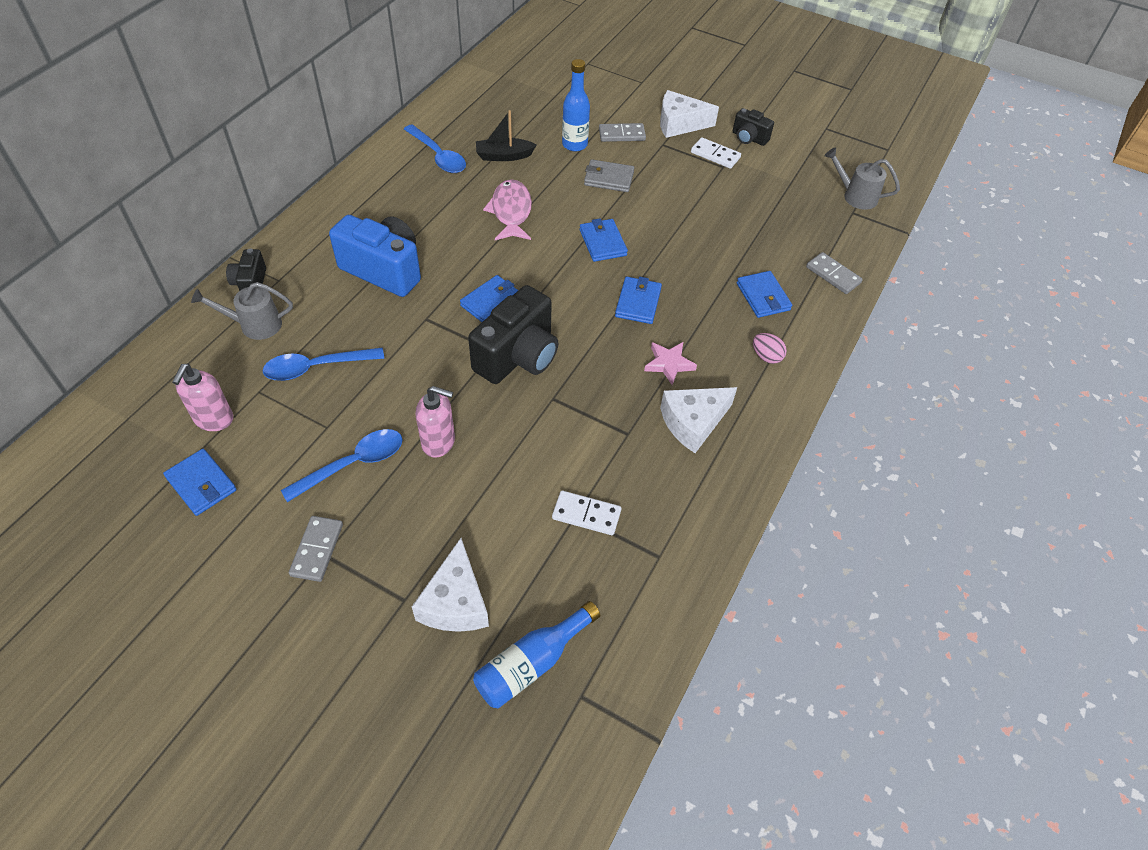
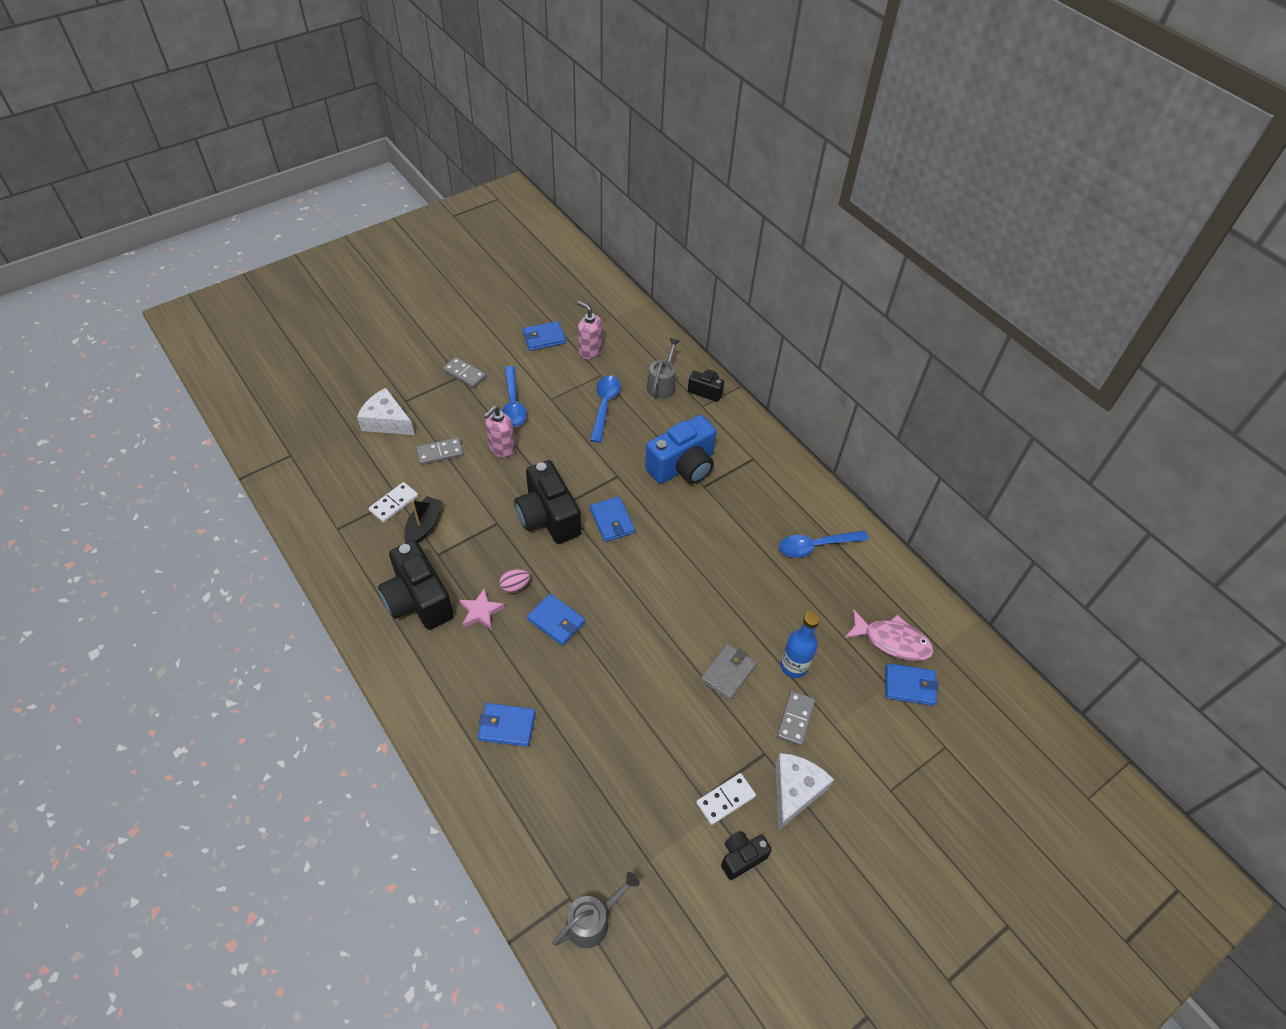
camera: 115 degrees right, 0 degrees up
(504, 156) = (797, 597): black boat -> black boat (424, 526)
(511, 212) = (714, 573): pink fish -> pink fish (892, 641)
(532, 663) = (325, 441): blue bottle -> none
(602, 243) = (641, 627): blue wallet -> blue wallet (909, 686)
(693, 422) = (418, 600): white cheese -> black camera
(766, 356) = (443, 688): pink egg -> pink egg (515, 586)
(833, 275) = (497, 810): grey domino -> grey domino (440, 452)

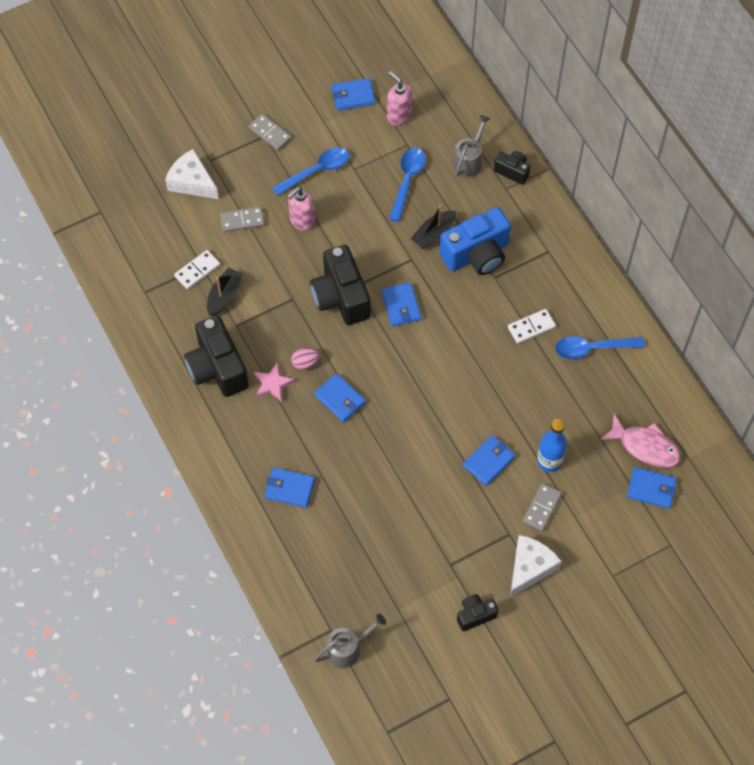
camera: 10 degrees right, 10 degrees up
(513, 403) = (316, 171): blue spoon -> blue spoon turned 120 degrees counterclockwise
(637, 451) = (434, 234): none -> black boat
(725, 800) = (469, 568): white domino -> white domino (531, 327)
(728, 673) = (488, 461): grey wallet -> blue wallet

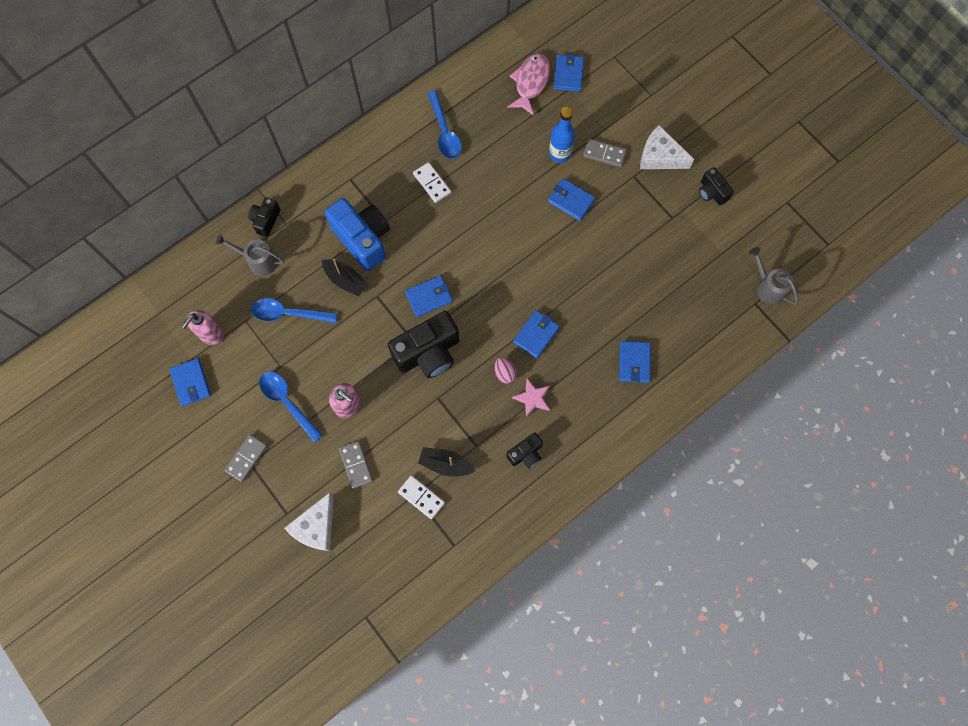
camera: 100 degrees left, 10 degrees up
(217, 368) = (526, 454): black camera -> black camera, size x0.52

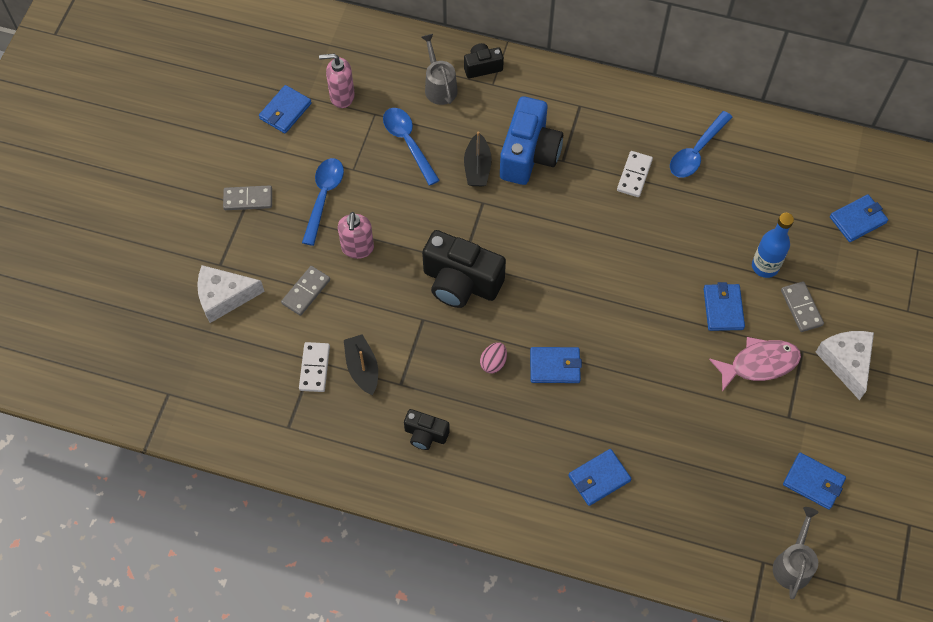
camera: 55 degrees right, 10 degrees down
(429, 297) = (517, 247): blue wallet -> blue wallet (813, 482)
(530, 82) = (817, 192): pink fish -> pink fish (759, 364)
(532, 398) = (487, 405): pink star -> none
(712, 192) = (851, 439): black camera -> none

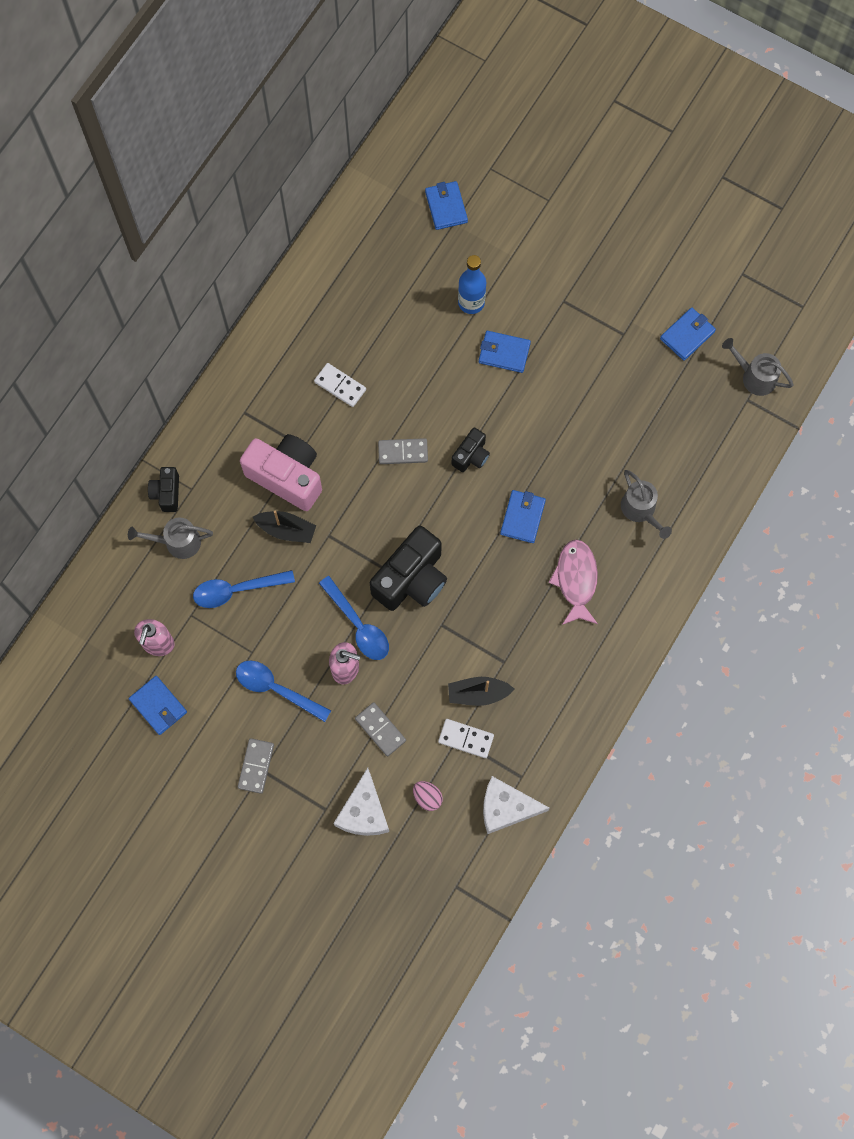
camera: 75 degrees left, 10 degrees up
(425, 435) = (561, 651): black camera -> black camera (471, 456)
(493, 363) = (504, 571): pink egg -> pink egg (427, 797)
(529, 155) = (287, 476): blue camera -> pink camera
(599, 478) = (641, 510): blue wallet -> grey watering can
(696, 151) = (331, 321): blue spoon -> blue spoon (358, 625)
(759, 364) = (566, 341): pink fish -> pink fish (576, 580)
(801, 308) = (521, 286): grey domino -> grey domino (403, 452)
(846, 362) = (584, 269): white cheese -> white cheese (506, 808)

